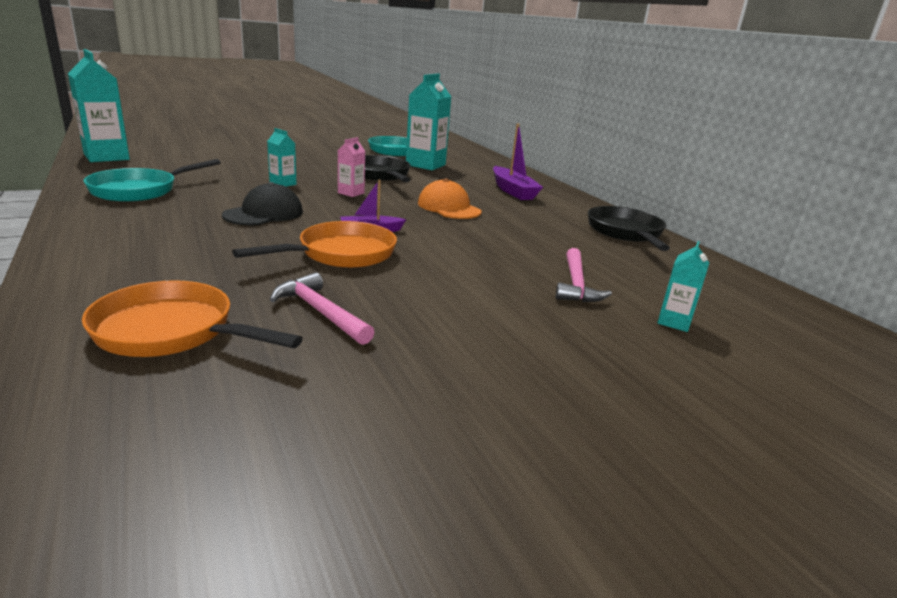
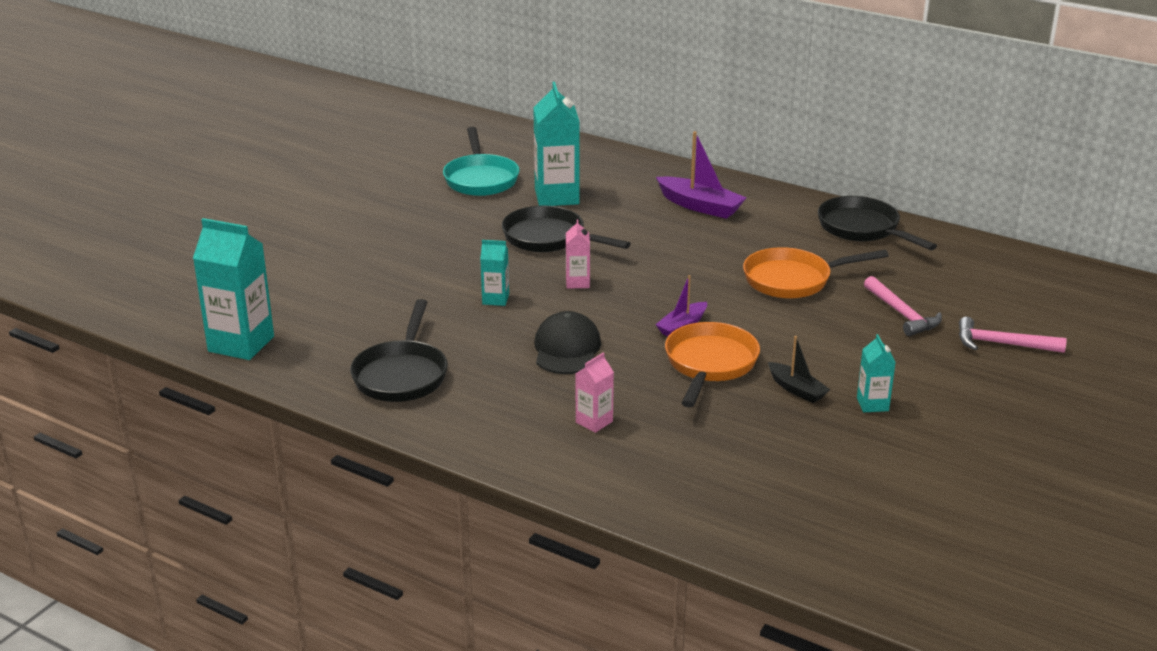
camera: 30 degrees left, 5 degrees up
(140, 190) = (402, 374): turquoise pan -> black pan
(172, 331) = (740, 482): orange pan -> orange pan (793, 280)
(177, 250) = (594, 422): none -> pink carton
(320, 312) = (792, 423): pink hammer -> pink hammer (1002, 344)
(377, 293) = (797, 389): none -> black boat
(449, 207) = (689, 262): orange cap -> none
(674, 322) = (996, 321): turquoise carton -> turquoise carton (872, 404)

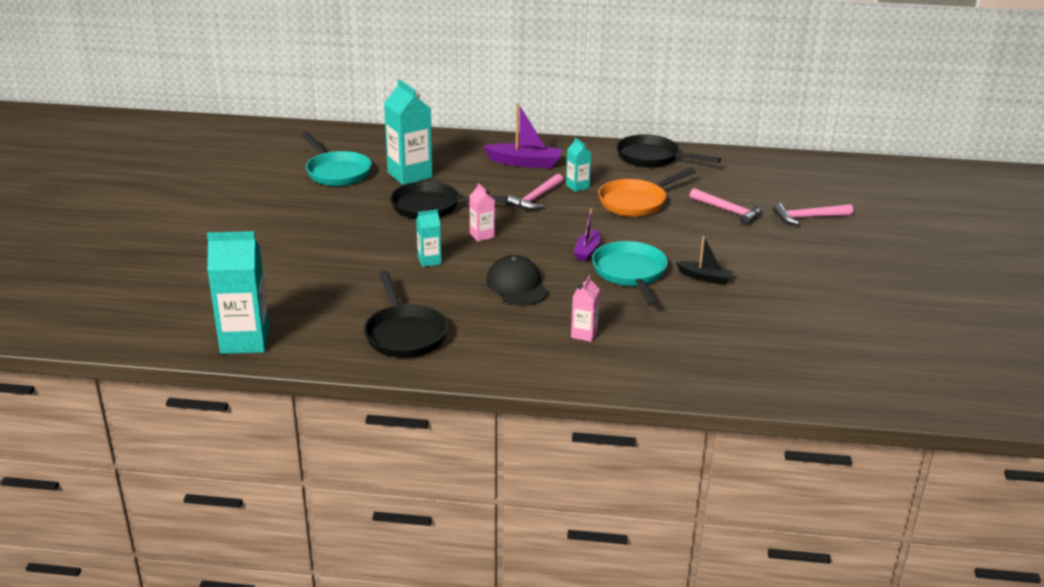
camera: 25 degrees left, 0 degrees up
(676, 251) = (535, 198): none -> pink hammer
(709, 365) = (630, 274): orange pan -> turquoise pan
(872, 404) = (763, 276): turquoise carton -> turquoise carton (577, 186)

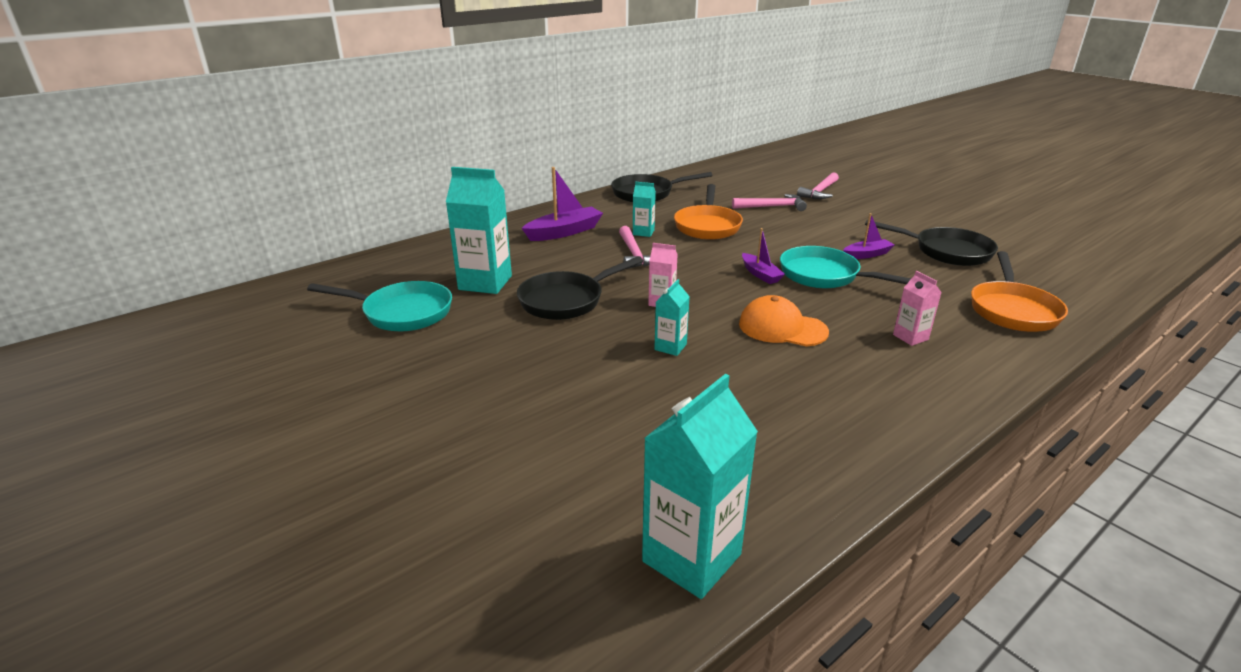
camera: 45 degrees left, 0 degrees up
(404, 334) = (808, 428): black pan -> black pan (946, 251)
(517, 286) = (782, 328): black cap -> orange cap
(705, 278) = (867, 254): black boat -> purple boat
(708, 363) = (1012, 310): none -> orange pan

